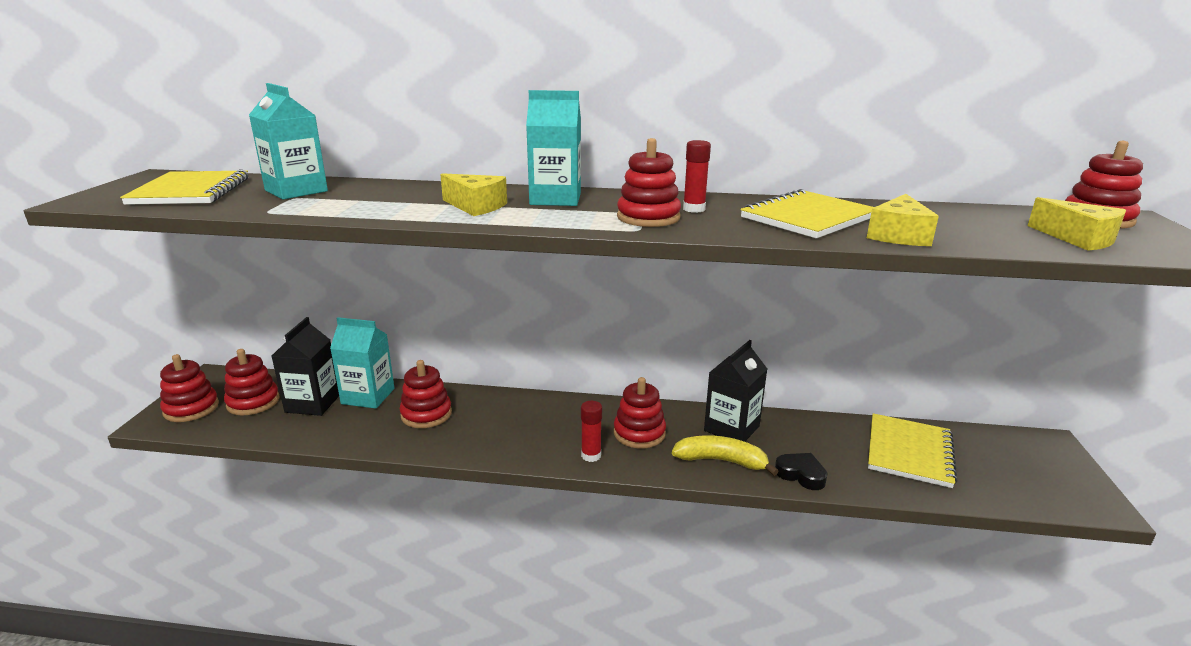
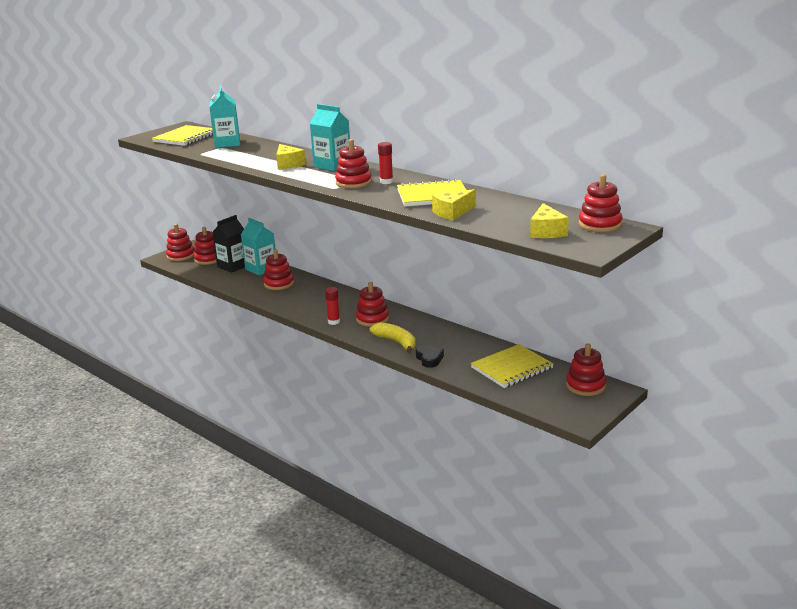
camera: 35 degrees right, 0 degrees up
(731, 428) = (426, 330): black carton -> none
(1016, 449) = (585, 386): none -> red stacking toy

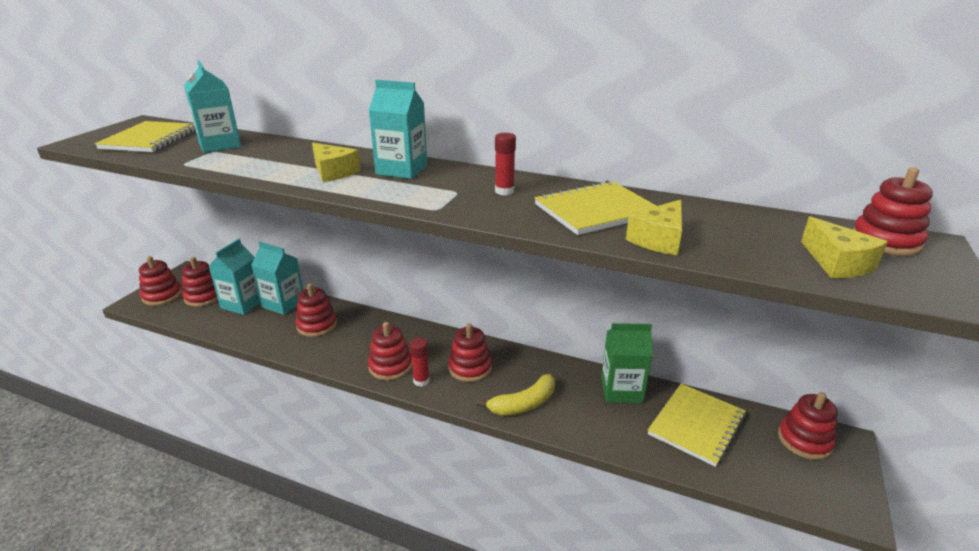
camera: 20 degrees left, 5 degrees up
(233, 266) = (243, 304): black carton -> turquoise carton
(353, 182) = (457, 197): red stacking toy -> red stacking toy (390, 366)
(396, 342) = (523, 404): yellow banana -> yellow banana turned 120 degrees clockwise
(429, 359) = (584, 428): black heart -> none
(473, 344) = (621, 390): none -> green carton

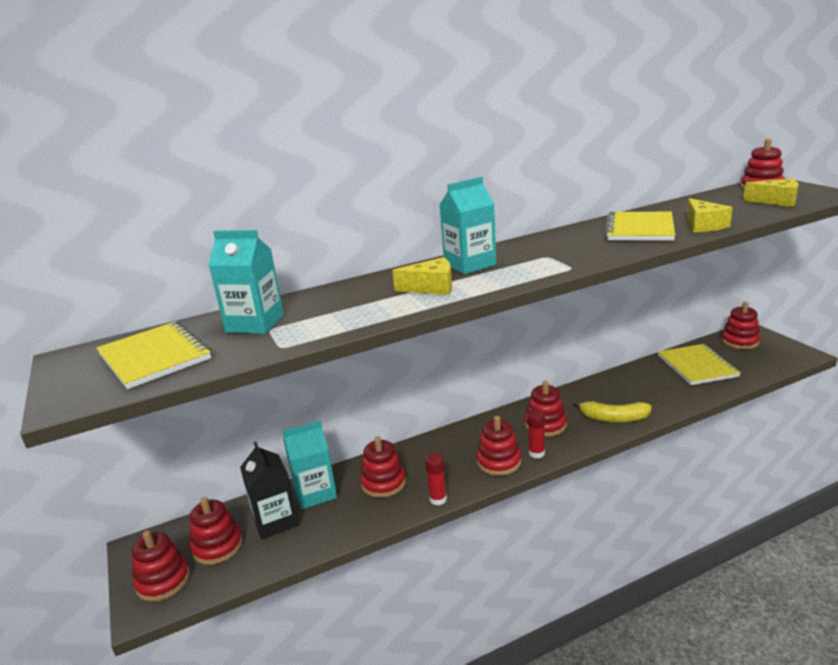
camera: 45 degrees left, 5 degrees down
(243, 304) = (275, 521): turquoise carton -> black carton
(504, 191) = (569, 244): red glue stick -> red glue stick (438, 499)
(523, 404) = (613, 418): yellow banana -> yellow banana turned 90 degrees clockwise
(621, 390) = (638, 376): green carton -> none

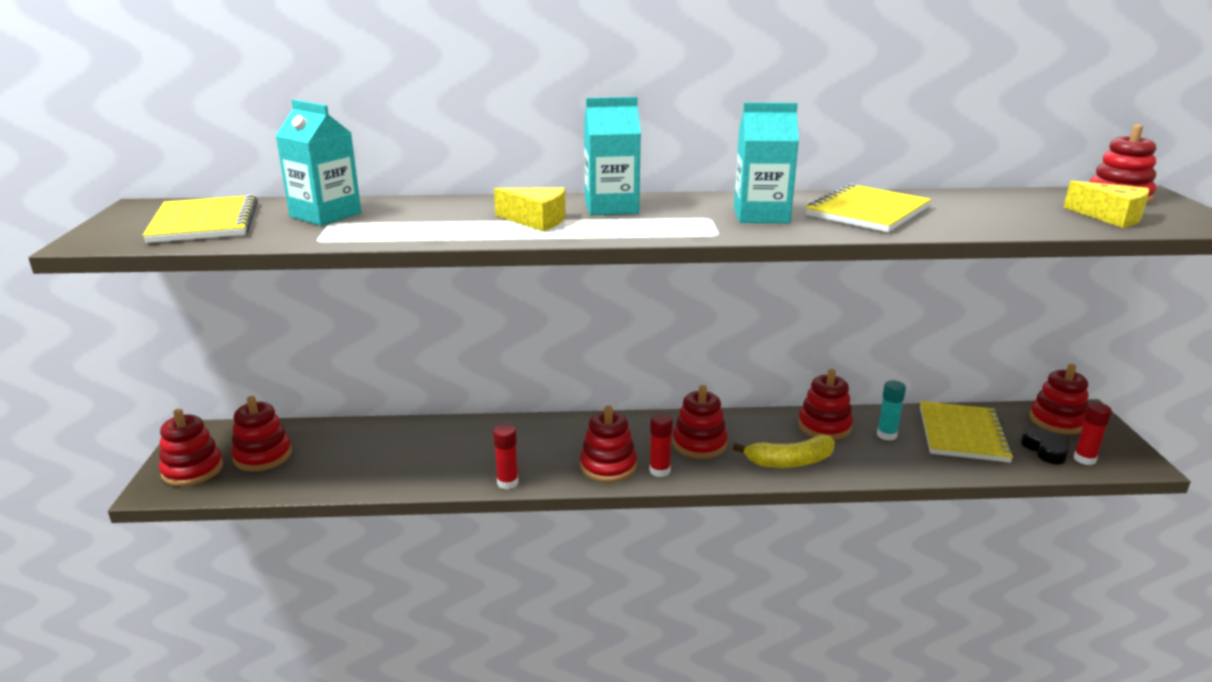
camera: 20 degrees right, 0 degrees up
(275, 521) = (333, 450): black carton -> none
(315, 493) = (392, 436): turquoise carton -> turquoise carton (761, 215)
(383, 483) = (467, 448): red stacking toy -> red stacking toy (824, 426)
(613, 418) = (790, 461): yellow banana -> yellow banana turned 45 degrees counterclockwise
(655, 381) = (886, 435): none -> turquoise glue stick
(703, 225) = (958, 224): yellow cheese -> none
(750, 362) = (1046, 450): none -> black heart
(775, 361) = (1084, 459): none -> red glue stick

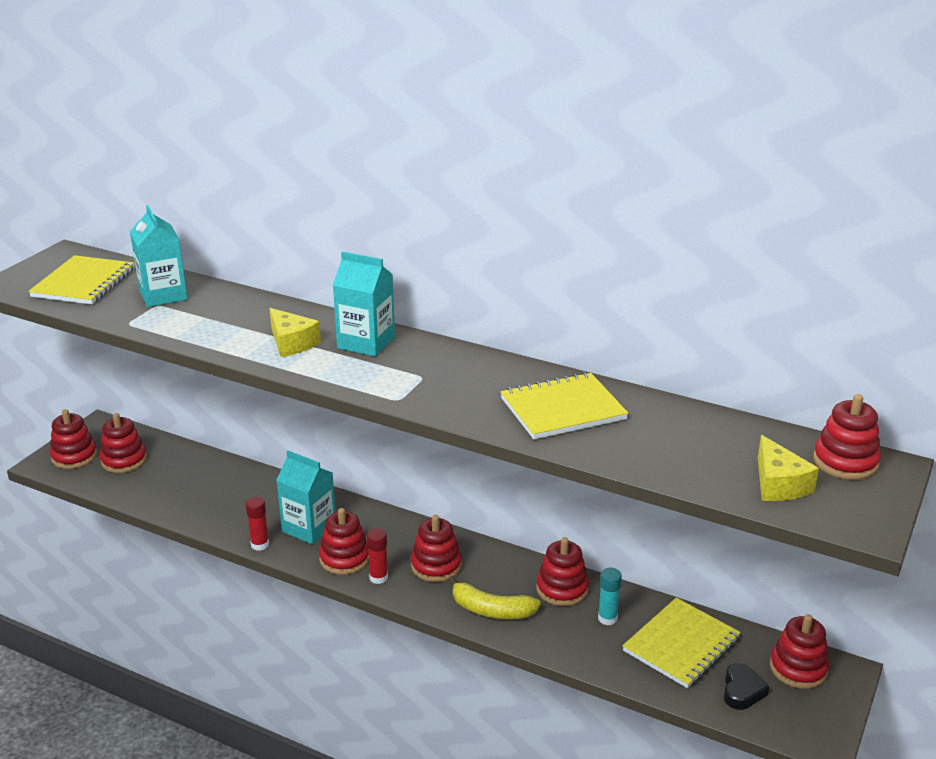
camera: 30 degrees right, 5 degrees up
(761, 215) = (466, 387): turquoise carton -> turquoise carton (309, 528)
(1084, 459) = (768, 714): red glue stick -> none

